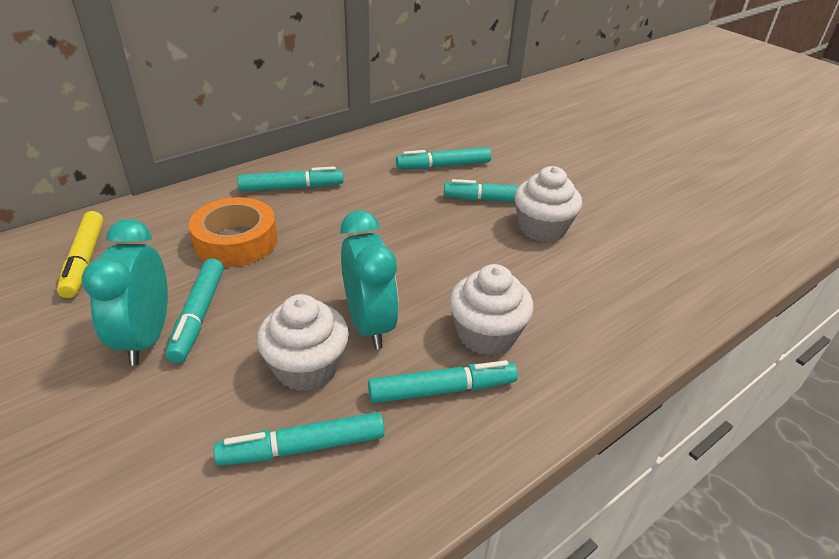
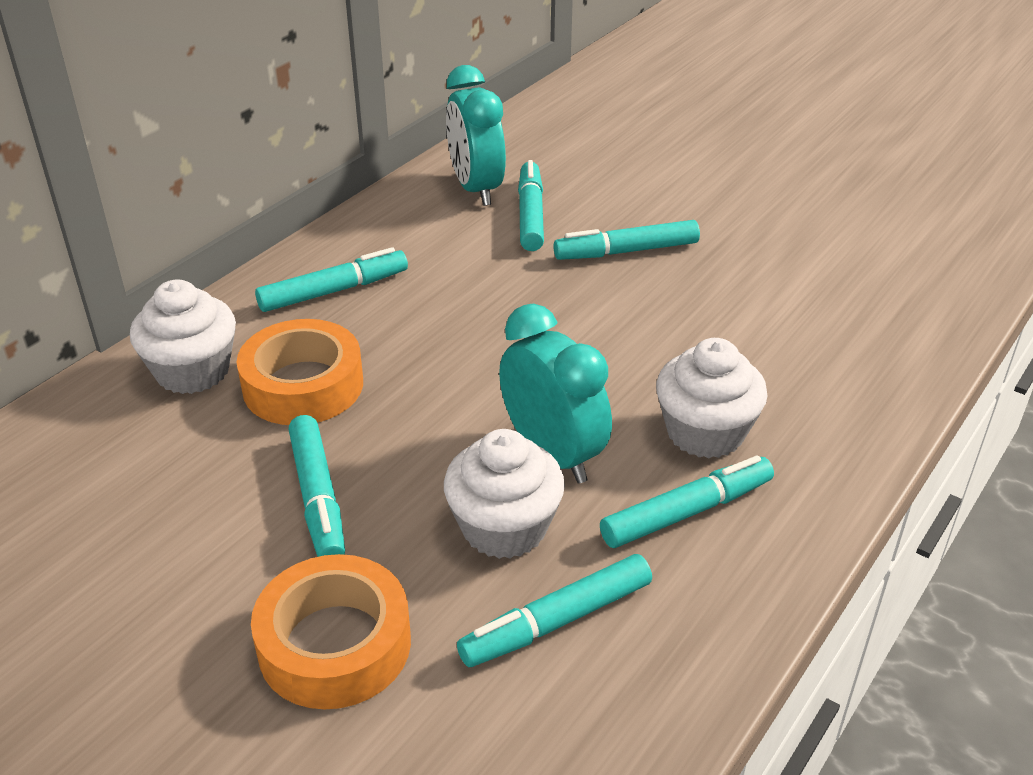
camera: 15 degrees left, 0 degrees up
(84, 260) = (98, 462): yellow marker -> none
(143, 421) = (335, 644): none -> orange tape
(146, 338) = (265, 543): turquoise clock -> turquoise clock (476, 189)
(443, 166) = (531, 215): turquoise marker -> turquoise marker turned 120 degrees clockwise
(542, 228) = (706, 278): white cupcake -> white cupcake (193, 371)

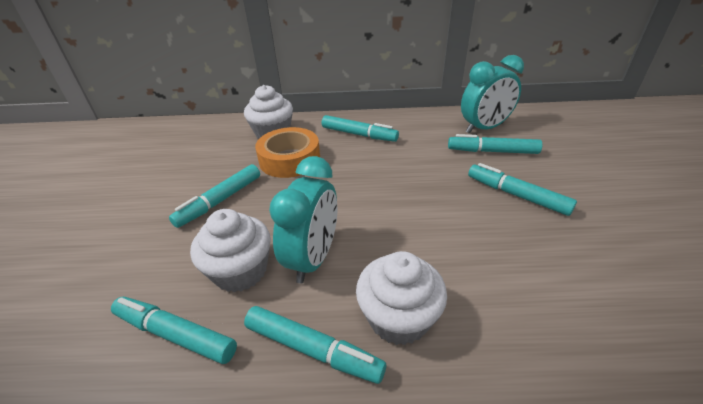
camera: 55 degrees right, 0 degrees up
(335, 644) = (124, 257): orange tape -> none
(476, 189) = (484, 128): turquoise clock -> turquoise clock turned 150 degrees counterclockwise
(531, 215) = (492, 151): turquoise marker -> turquoise marker turned 135 degrees counterclockwise

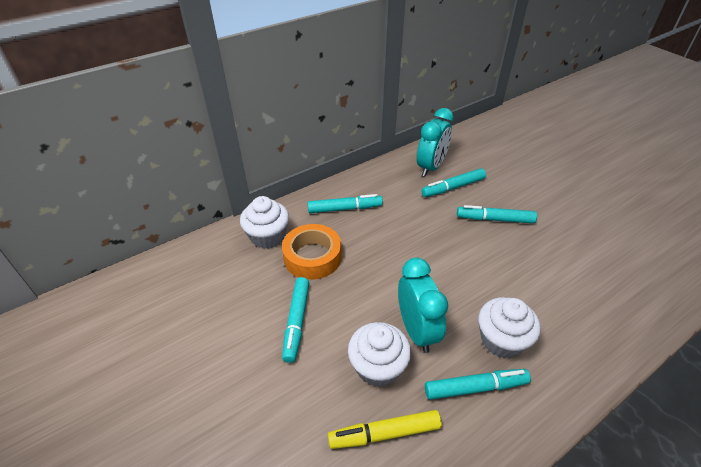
camera: 35 degrees left, 5 degrees up
(175, 334) = (384, 433): turquoise marker -> yellow marker

